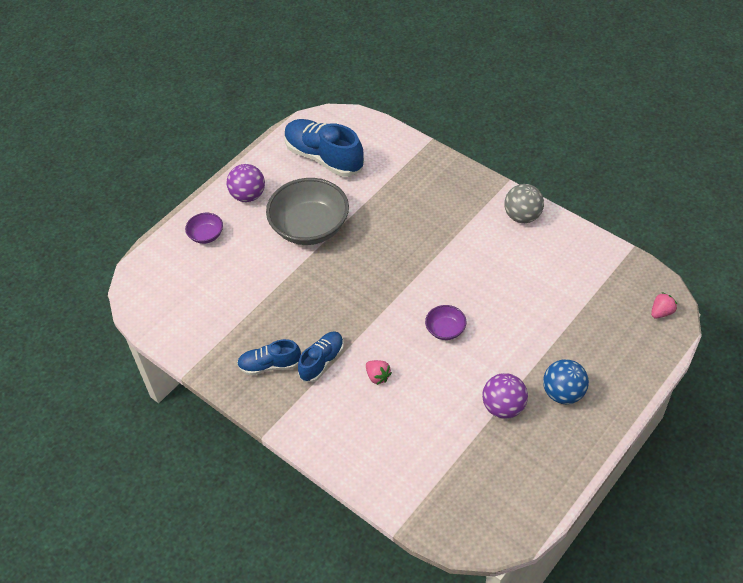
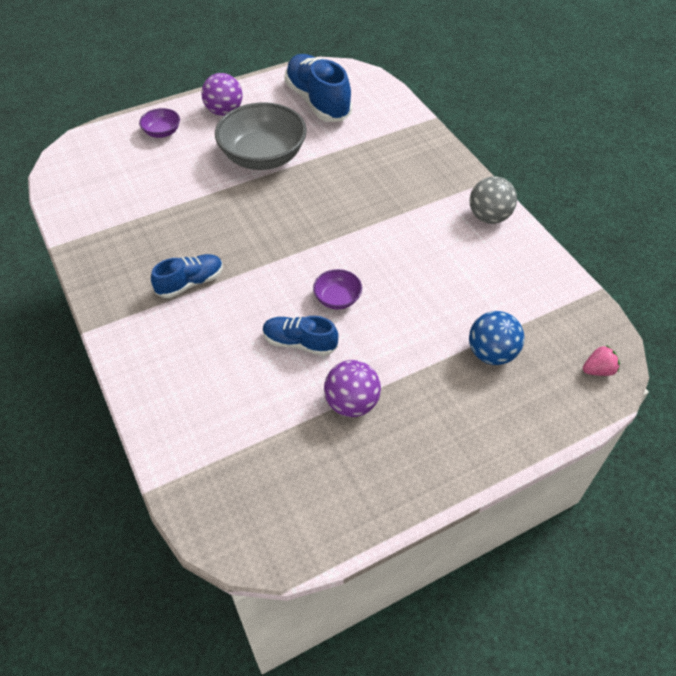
camera: 20 degrees right, 0 degrees up
(270, 365) = (137, 267): blue shoe -> blue shoe (299, 343)
(378, 376) = (236, 319): pink strawberry -> none
(563, 393) = (429, 415): blue ball -> blue ball (491, 353)

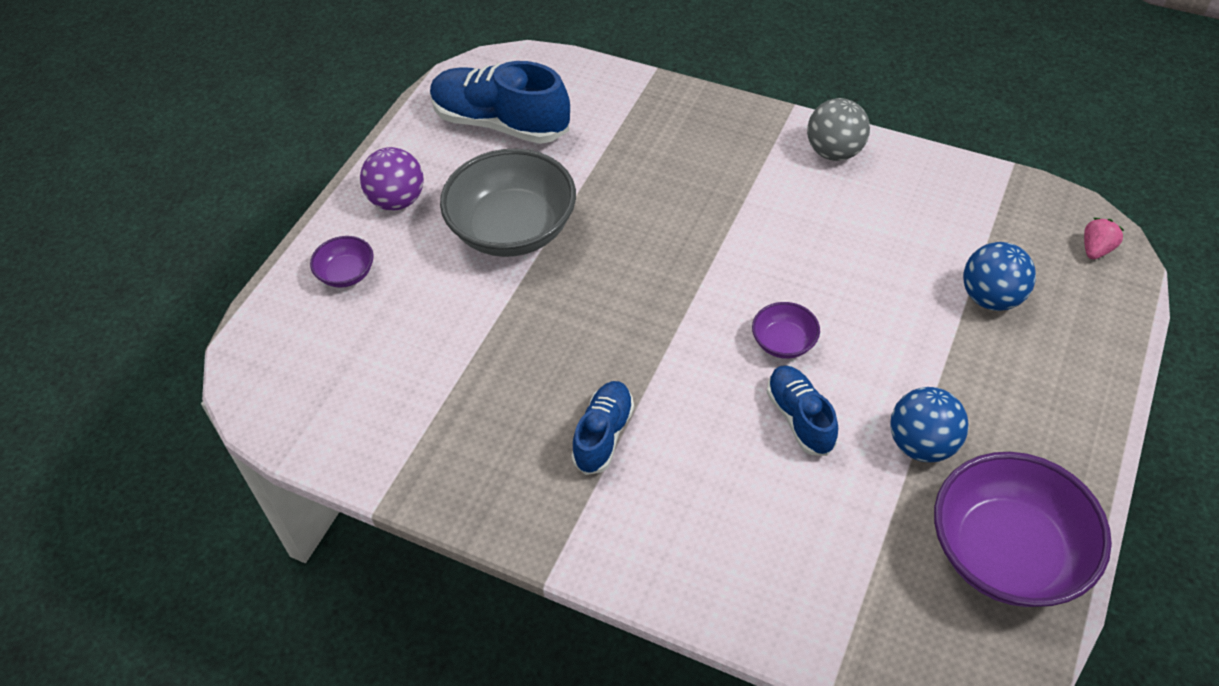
camera: 35 degrees left, 0 degrees up
(299, 343) = (800, 418): blue shoe -> blue shoe turned 90 degrees clockwise
(330, 495) = (1007, 553): none -> purple bowl
(352, 403) = (922, 444): purple ball -> blue ball

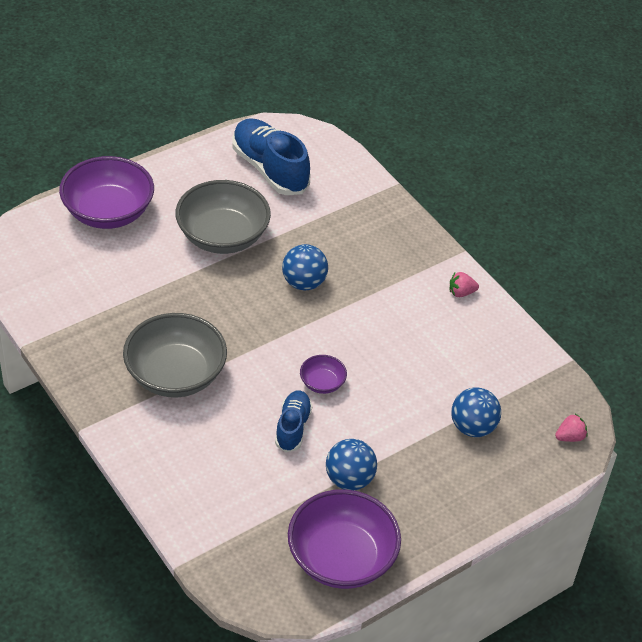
camera: 25 degrees right, 5 degrees down
(346, 274) = (108, 212): purple bowl -> purple bowl, size x2.17
(397, 200) = (170, 185): purple ball -> none
(603, 435) = (175, 375): blue shoe -> grey bowl
(655, 234) = (304, 283): none -> blue ball
(834, 152) = (461, 293): grey ball -> pink strawberry

